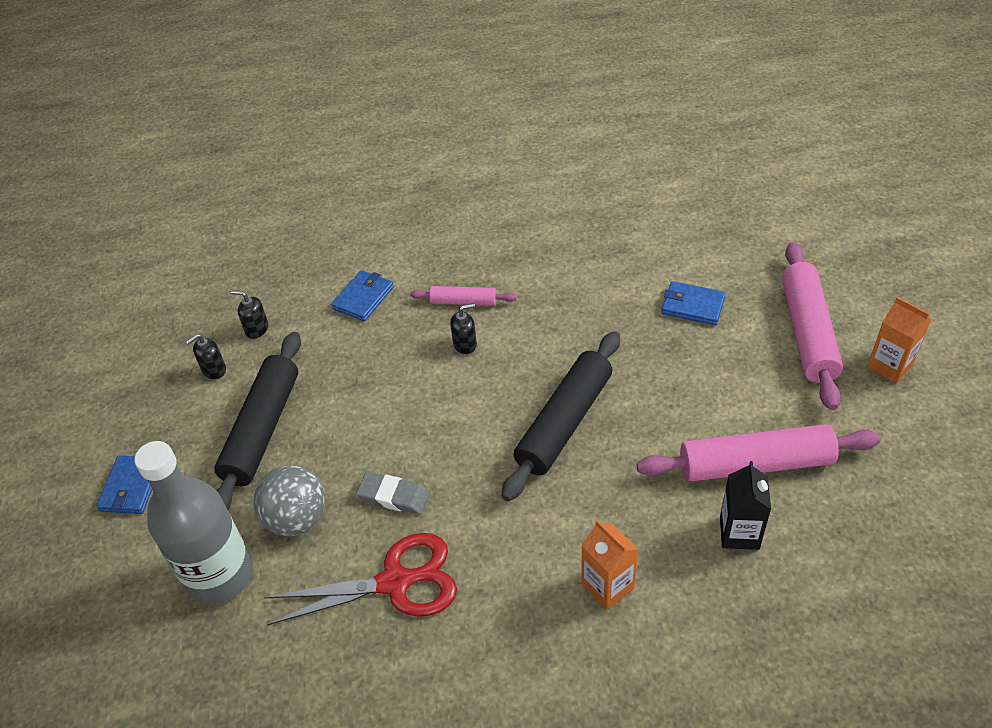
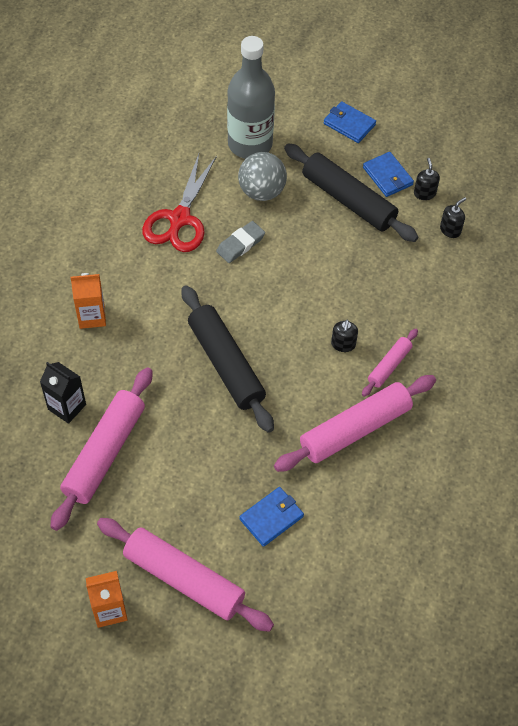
camera: 115 degrees right, 10 degrees up
(363, 298) = (439, 305): blue wallet -> blue wallet (387, 176)
(553, 294) = (355, 429): none -> pink rolling pin

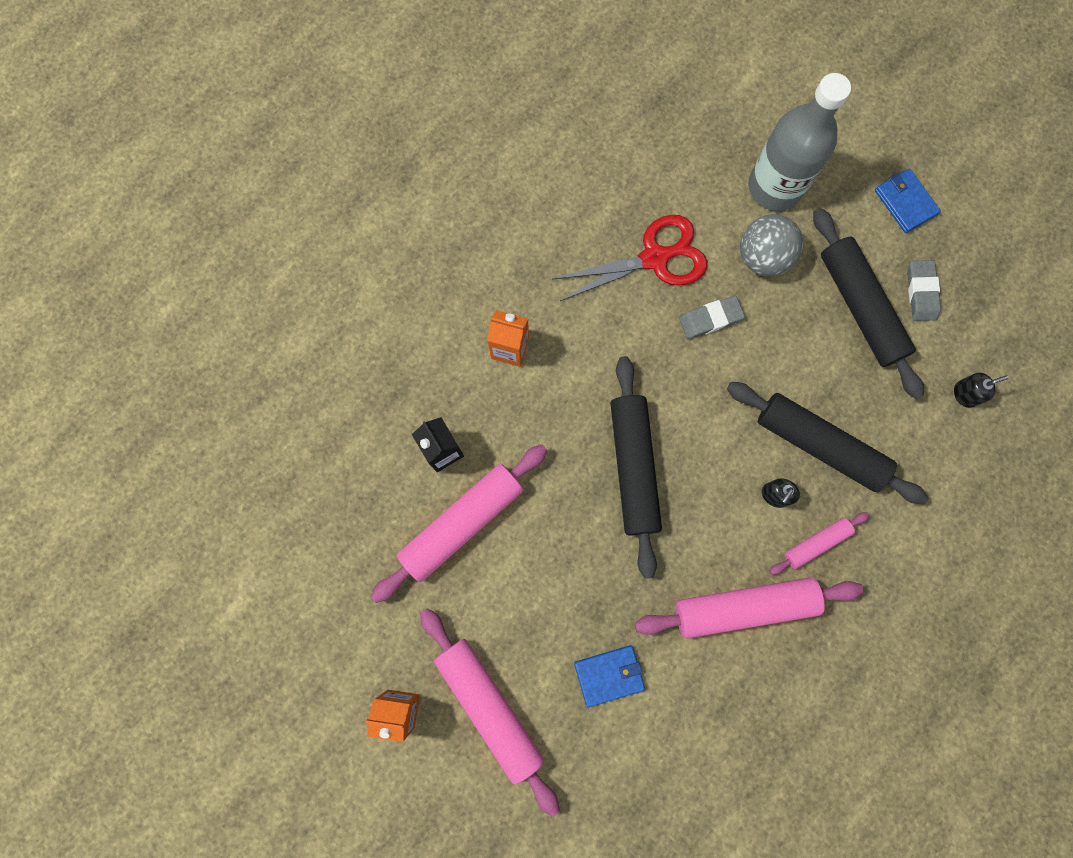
camera: 25 degrees right, 20 degrees up
(179, 219) = (654, 258): red scissors -> red scissors turned 150 degrees counterclockwise
(361, 299) = (819, 445): none -> black rolling pin
(387, 176) = (921, 292): blue wallet -> grey eraser
(424, 193) = (956, 332): black soap dispenser -> none

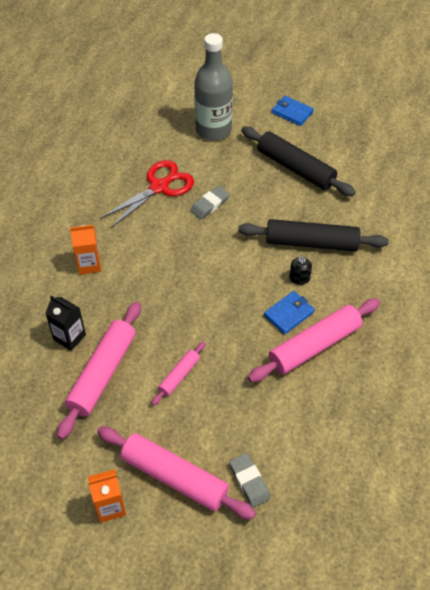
camera: 25 degrees left, 25 degrees down
(609, 675) = (248, 422): blue wallet -> blue wallet (289, 314)
(633, 467) = (202, 298): black rolling pin -> none
(763, 257) = (225, 164): grey ball -> none
(816, 543) = (339, 294): pink rolling pin -> pink rolling pin (179, 376)
(921, 292) = (326, 149): grey eraser -> grey eraser (249, 481)
(965, 394) = (380, 187): black soap dispenser -> none

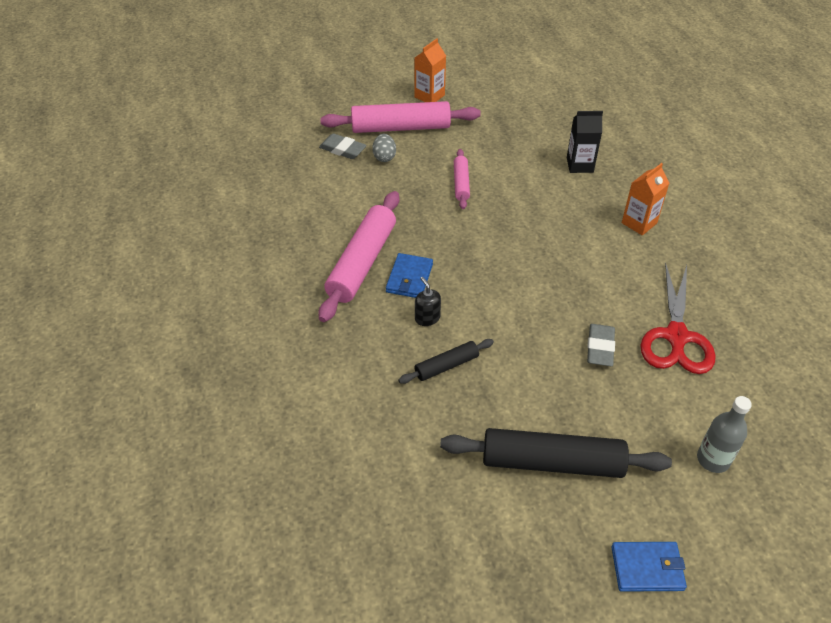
camera: 145 degrees right, 5 degrees down
(102, 373) = (523, 156): pink rolling pin -> none
(213, 130) = (713, 459): grey bottle -> grey bottle, size x0.54
(218, 447) = (384, 157): none -> grey egg
(311, 243) = (446, 366): black rolling pin -> black rolling pin, size x0.52

